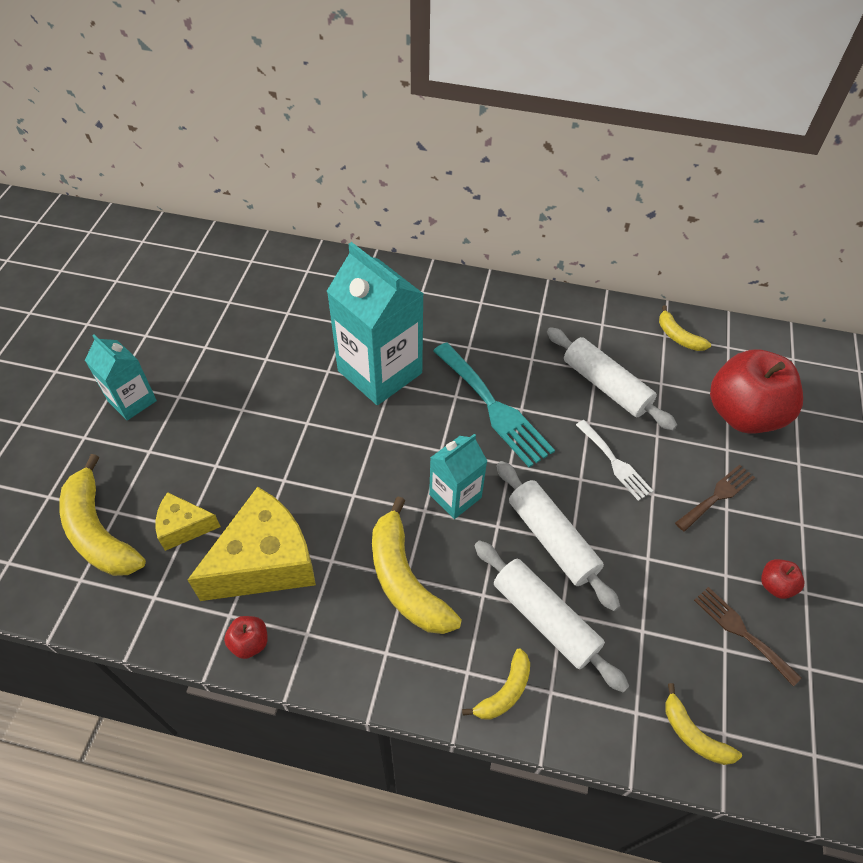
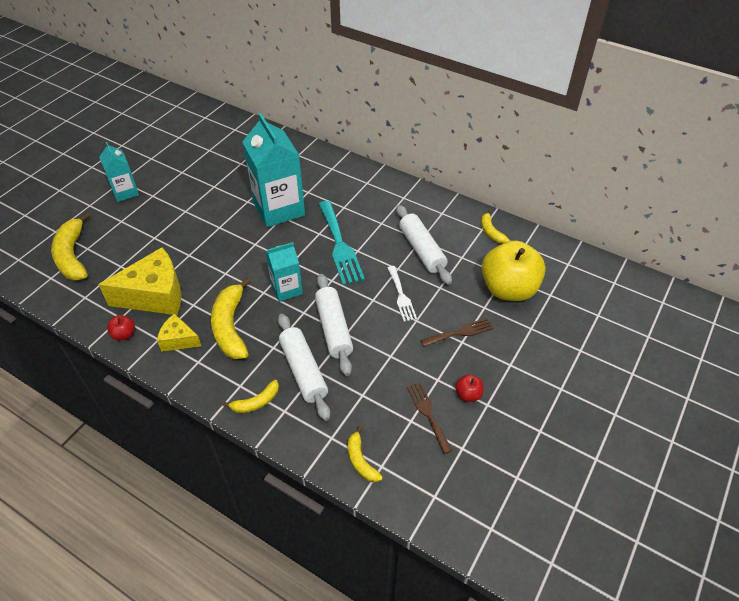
camera: 20 degrees right, 5 degrees down
(184, 527) = (119, 265): yellow cheese -> yellow cheese (179, 340)
(742, 414) = (508, 289): red apple -> yellow apple

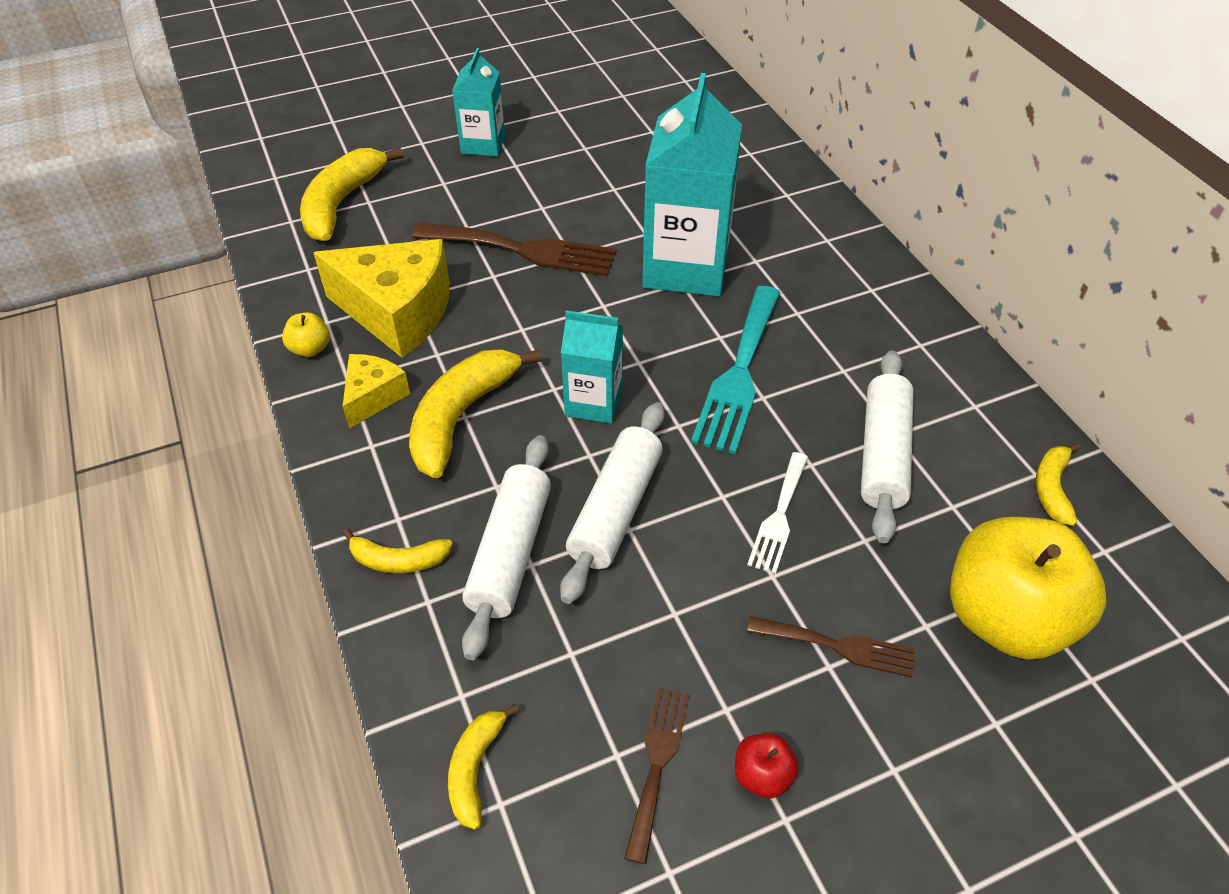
camera: 35 degrees right, 0 degrees up
(124, 334) = (310, 349): red apple -> yellow apple
(179, 340) = (373, 397): yellow cheese -> yellow cheese turned 60 degrees clockwise
(193, 236) = (523, 250): none -> brown fork

